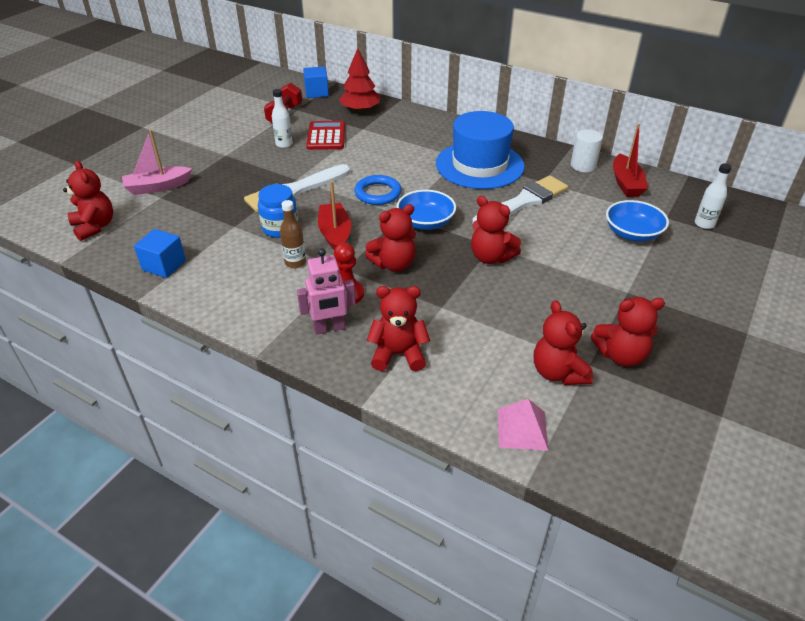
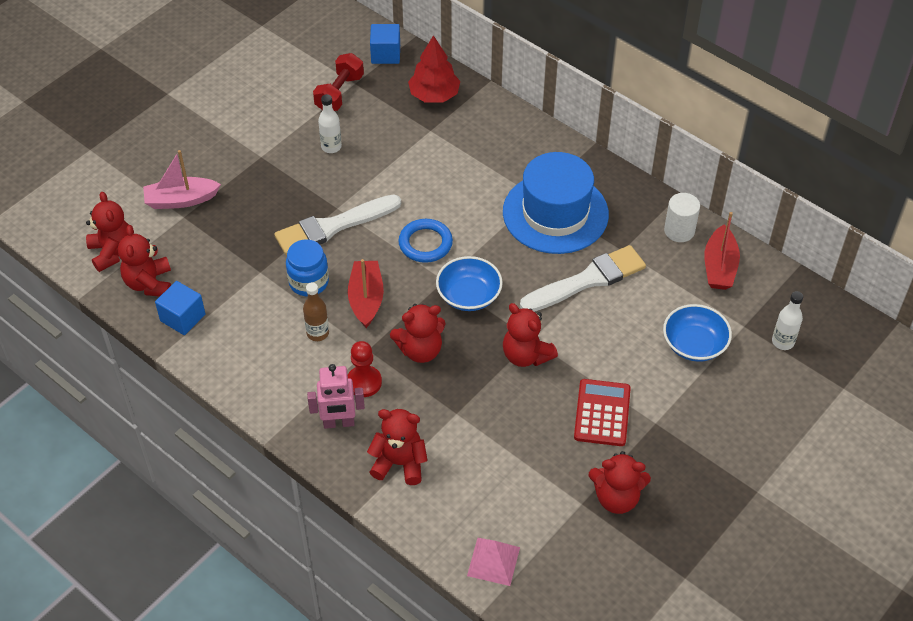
camera: 10 degrees right, 10 degrees up
(326, 136) = (383, 139): red calculator -> red calculator (602, 413)
(558, 372) = (547, 507): red teddy bear -> red teddy bear (149, 283)

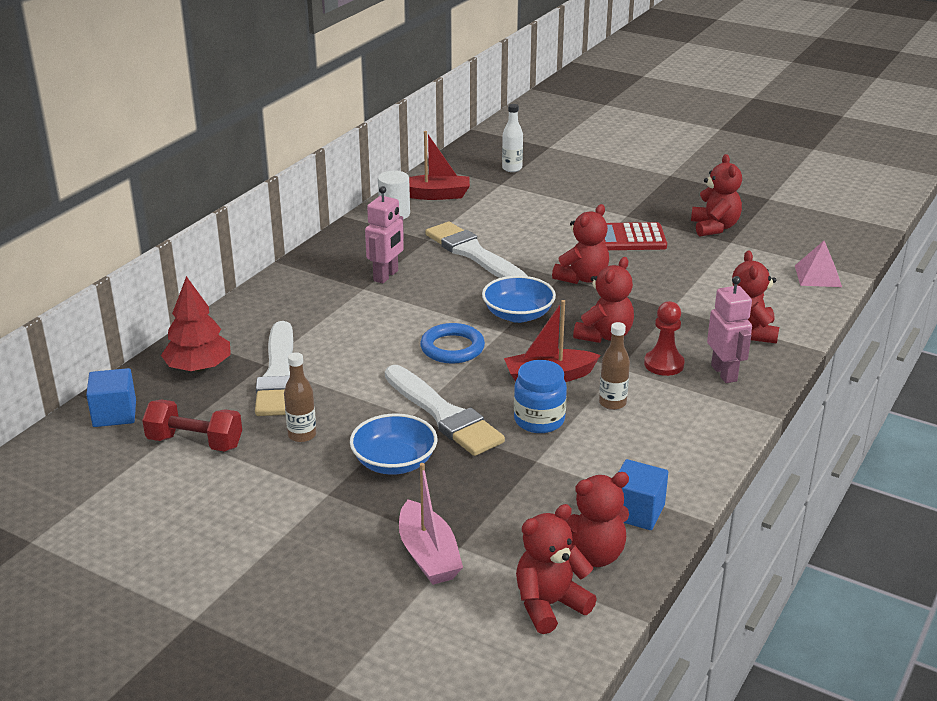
camera: 100 degrees left, 20 degrees down
(331, 147) = (302, 435): white bottle -> brown bottle
(412, 137) = (278, 375): none -> white brush
(420, 350) = (604, 335): red teddy bear -> red teddy bear turned 60 degrees clockwise
(555, 213) = (386, 276): blue hat -> pink robot
(694, 344) = (531, 203): blue bowl -> blue bowl (394, 462)

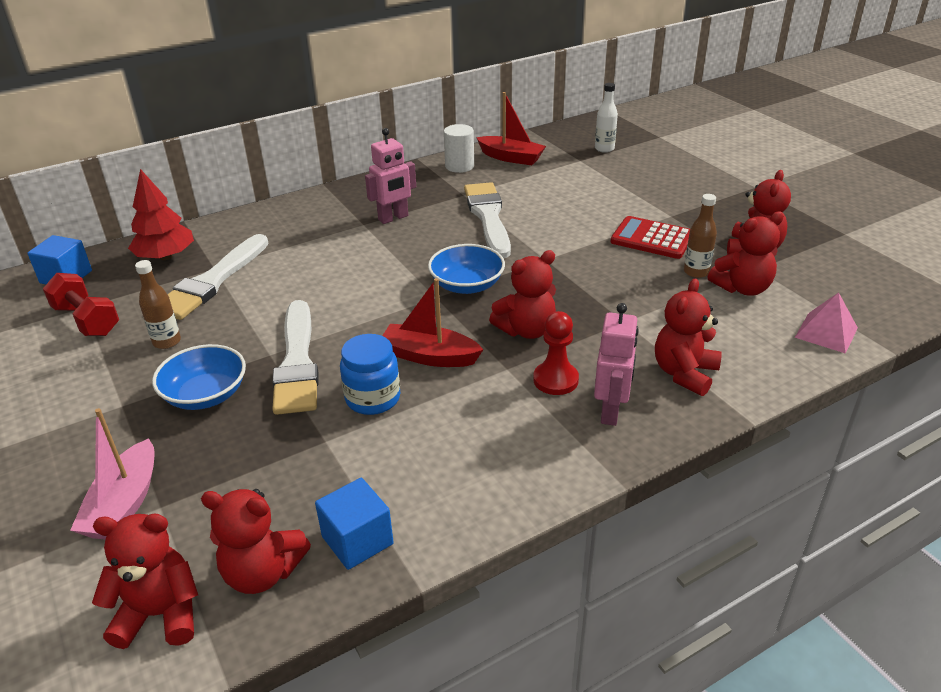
camera: 30 degrees right, 5 degrees up
(452, 348) = (375, 300): blue ring -> none
(582, 278) = (564, 266): red teddy bear -> red teddy bear (742, 288)
(612, 403) = (460, 405): brown bottle -> brown bottle (696, 272)

